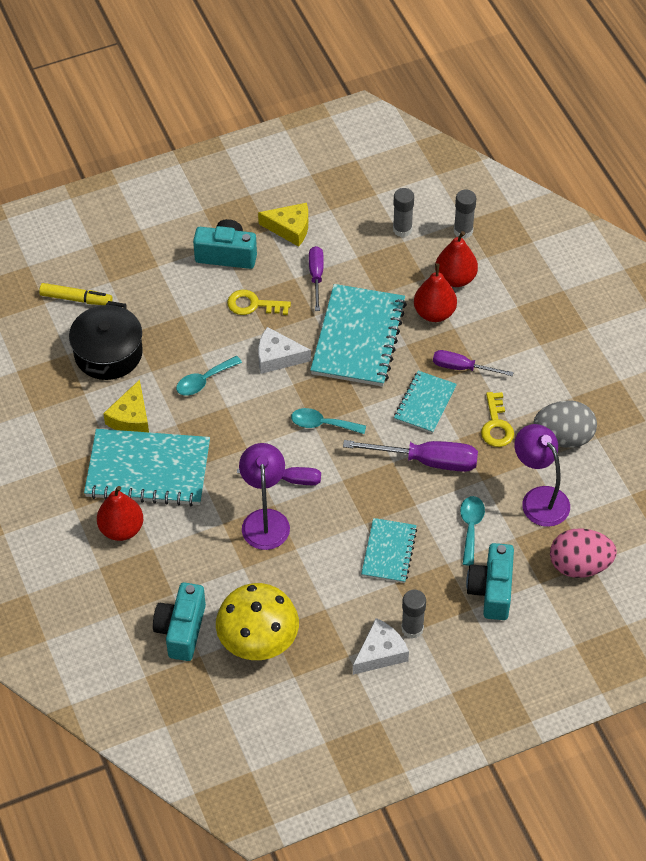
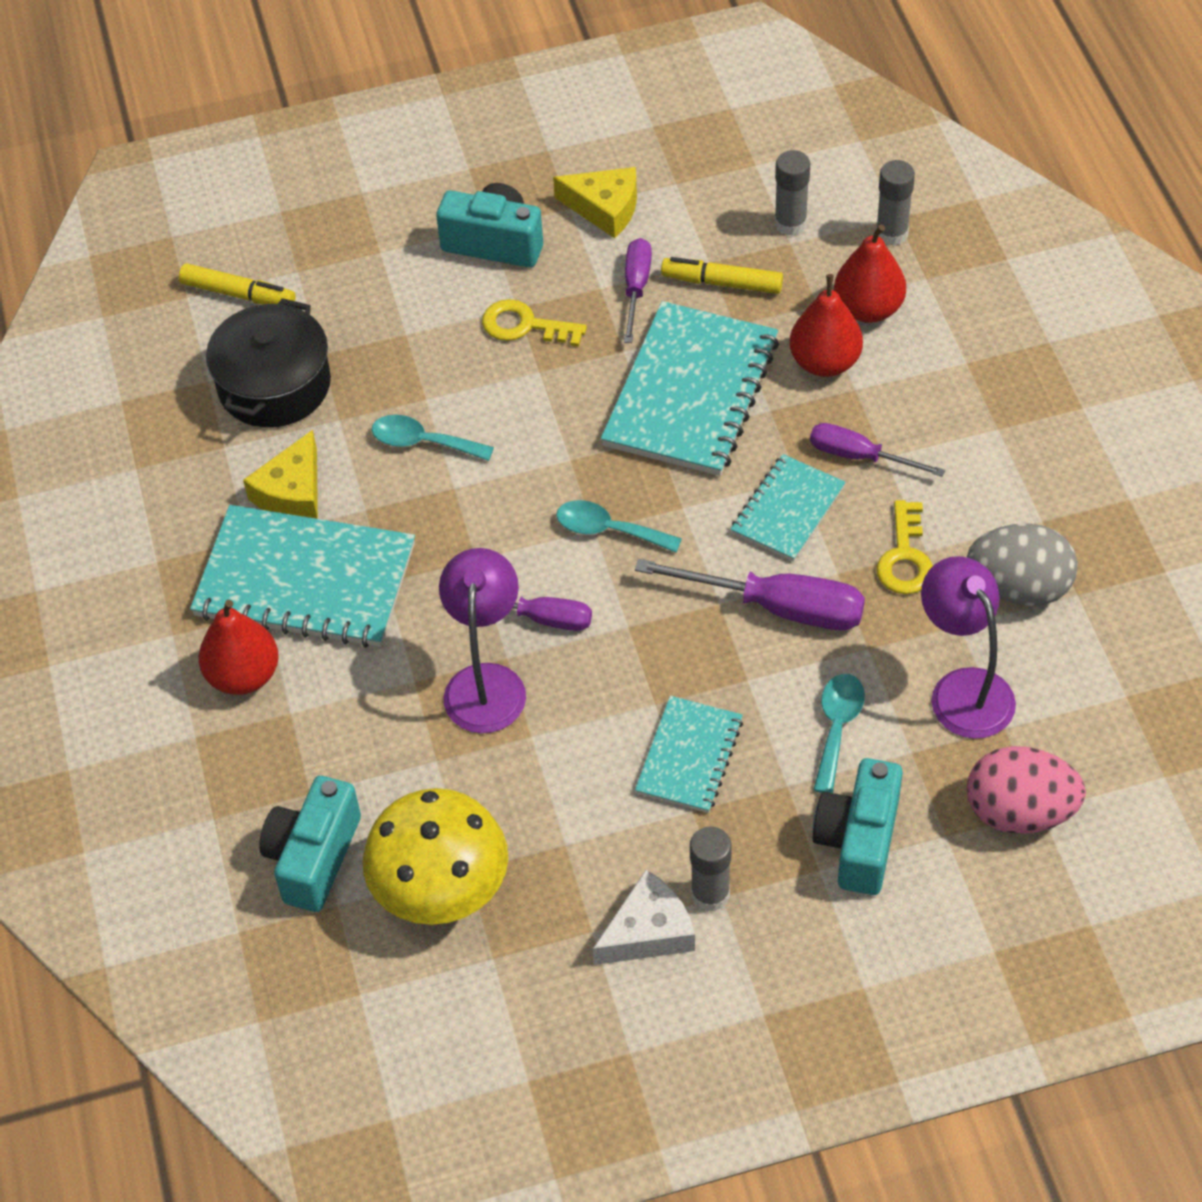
camera: 10 degrees right, 0 degrees up
(204, 381) = (423, 442): turquoise spoon -> turquoise spoon turned 45 degrees clockwise
(277, 357) = (551, 413): white cheese -> none
(367, 269) = (722, 283): none -> yellow marker

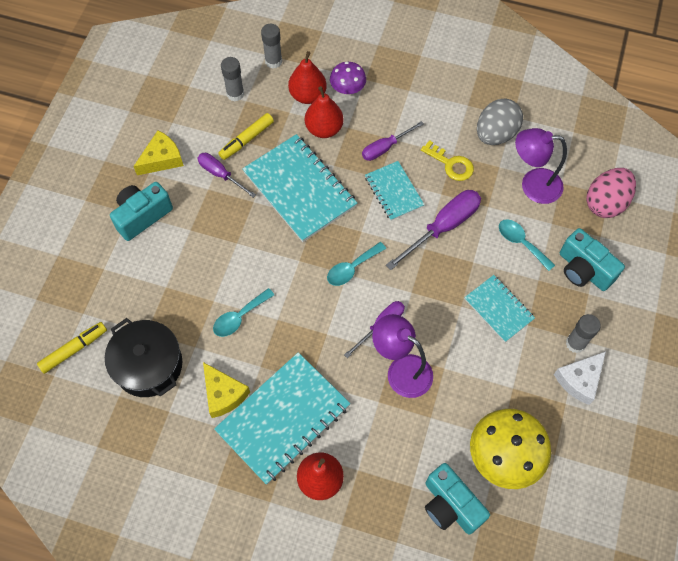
camera: 60 degrees left, 10 degrees up
(524, 325) = (204, 233): yellow key -> none
(648, 931) = (579, 380): white cheese -> white cheese turned 135 degrees counterclockwise
(926, 350) = (347, 89): none -> purple mushroom

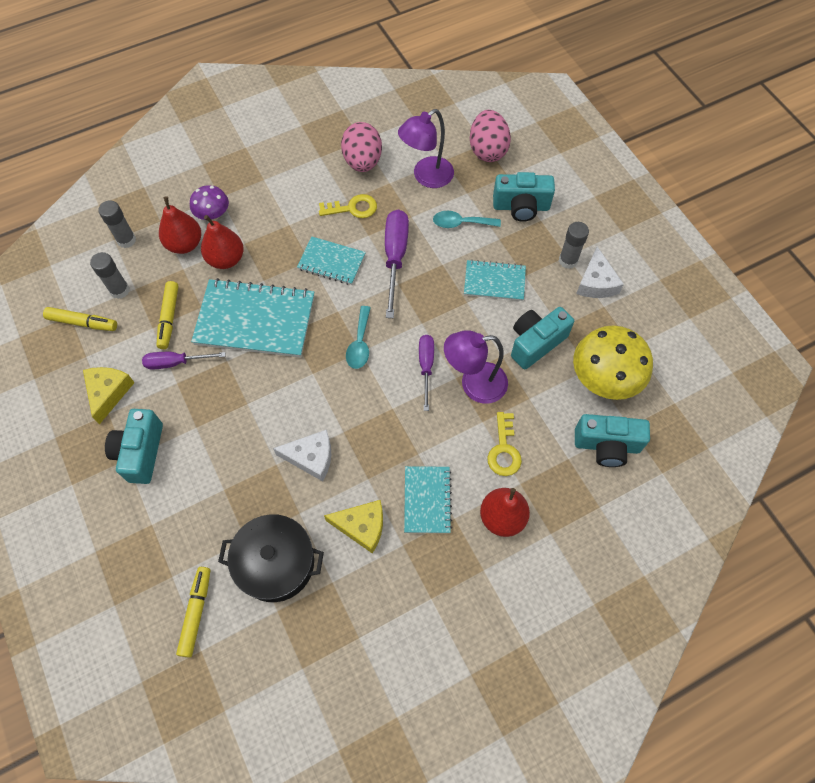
camera: 45 degrees left, 0 degrees up
(192, 97) = (83, 322): none -> yellow marker
(239, 317) = (311, 457): turquoise spoon -> white cheese
(283, 418) = (427, 500): turquoise notebook -> turquoise notebook, size x0.56
(372, 436) = (504, 450): none -> yellow key
(385, 148) = (290, 235): purple screwdriver -> none
(480, 382) = (535, 343): none -> turquoise camera
(495, 134) = (362, 162): grey egg -> pink egg

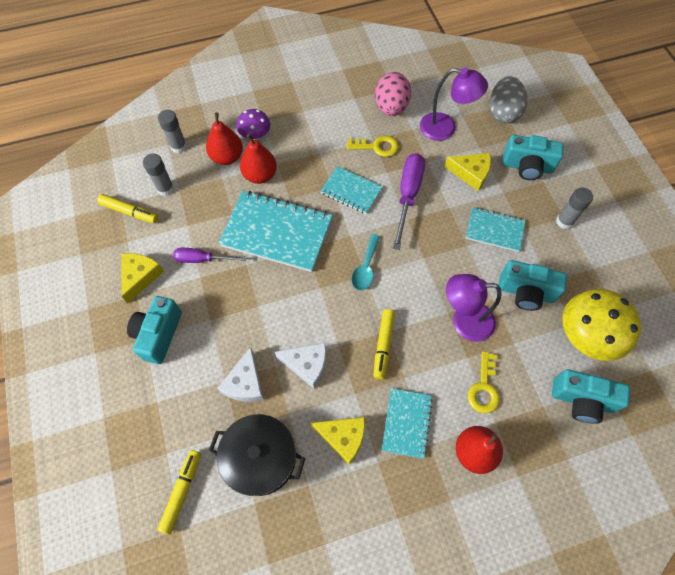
camera: 10 degrees right, 0 degrees up
(169, 318) = (203, 219): yellow marker -> yellow marker (383, 345)
(426, 177) = (445, 128): purple lamp -> purple lamp turned 135 degrees counterclockwise
(426, 367) = (422, 298): purple screwdriver -> none
(461, 223) = (471, 173): turquoise spoon -> yellow cheese
(487, 150) = (503, 112): pink egg -> grey egg
(535, 343) = (526, 292): turquoise camera -> turquoise camera turned 135 degrees counterclockwise
(596, 282) = (588, 245): white cheese -> white cheese (245, 383)

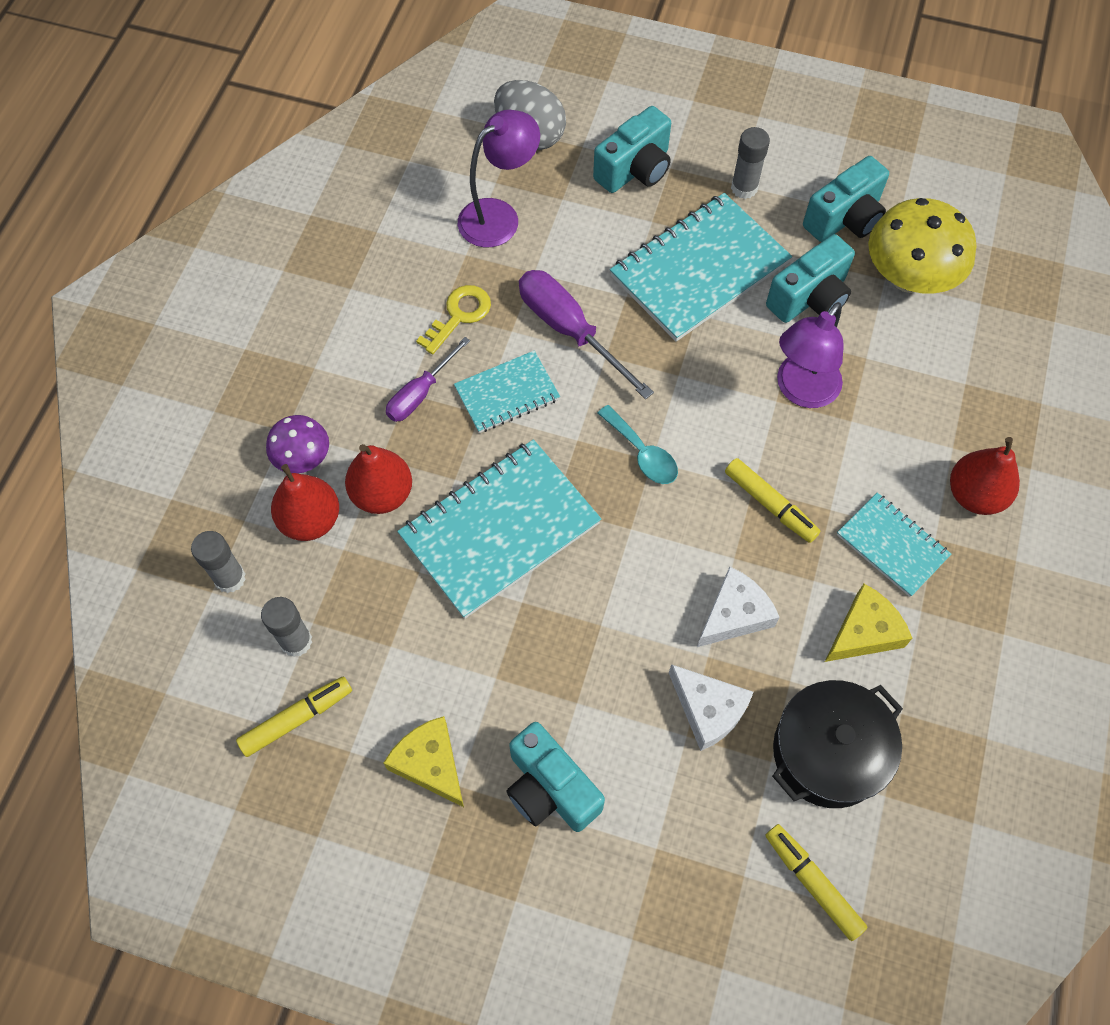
camera: 55 degrees left, 0 degrees up
(202, 259) = (467, 657): purple screwdriver -> purple screwdriver (420, 393)
(391, 107) = (407, 255): pink egg -> none
(471, 173) = (594, 236): yellow cheese -> none
(484, 388) = (902, 429): yellow key -> none
(494, 230) = (699, 270): turquoise notebook -> turquoise notebook, size x1.79
(581, 400) = (983, 340): turquoise camera -> turquoise camera (845, 219)

